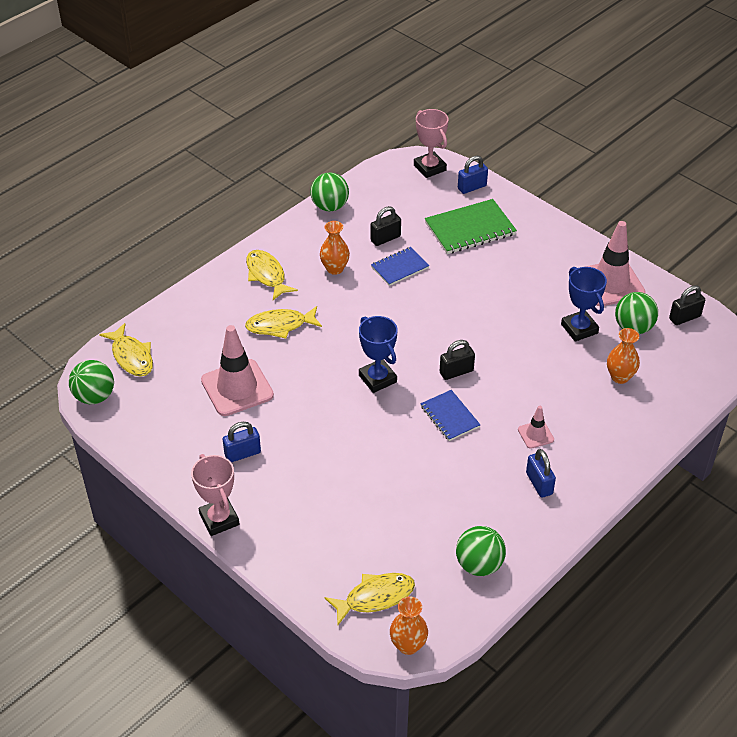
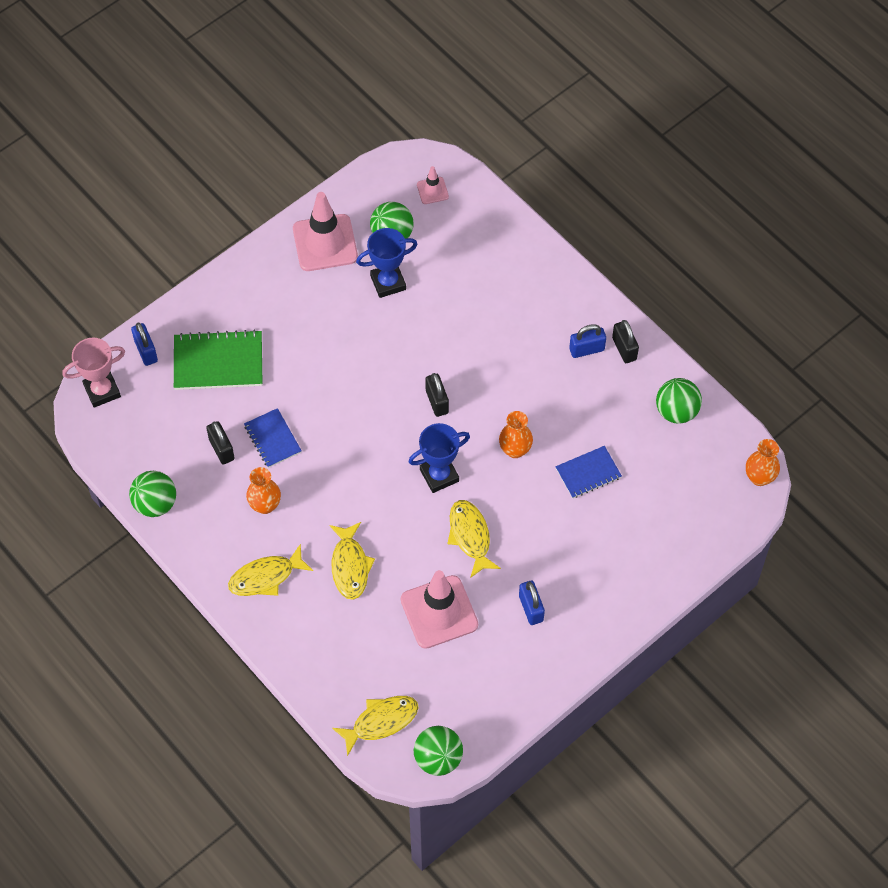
camera: 85 degrees left, 15 degrees up
(219, 519) = (613, 631): pink trophy -> none
(375, 597) = (709, 499): yellow fish -> yellow fish (470, 536)
(450, 416) = (497, 414): blue notebook -> blue notebook (588, 473)
(470, 229) = (218, 362): green notebook -> green notebook turned 75 degrees counterclockwise
(535, 434) = (526, 343): pink traffic cone -> pink traffic cone (432, 190)
(620, 377) = (458, 259): orange vase -> orange vase (515, 450)
(684, 317) = (383, 188): black padlock -> black padlock (624, 349)

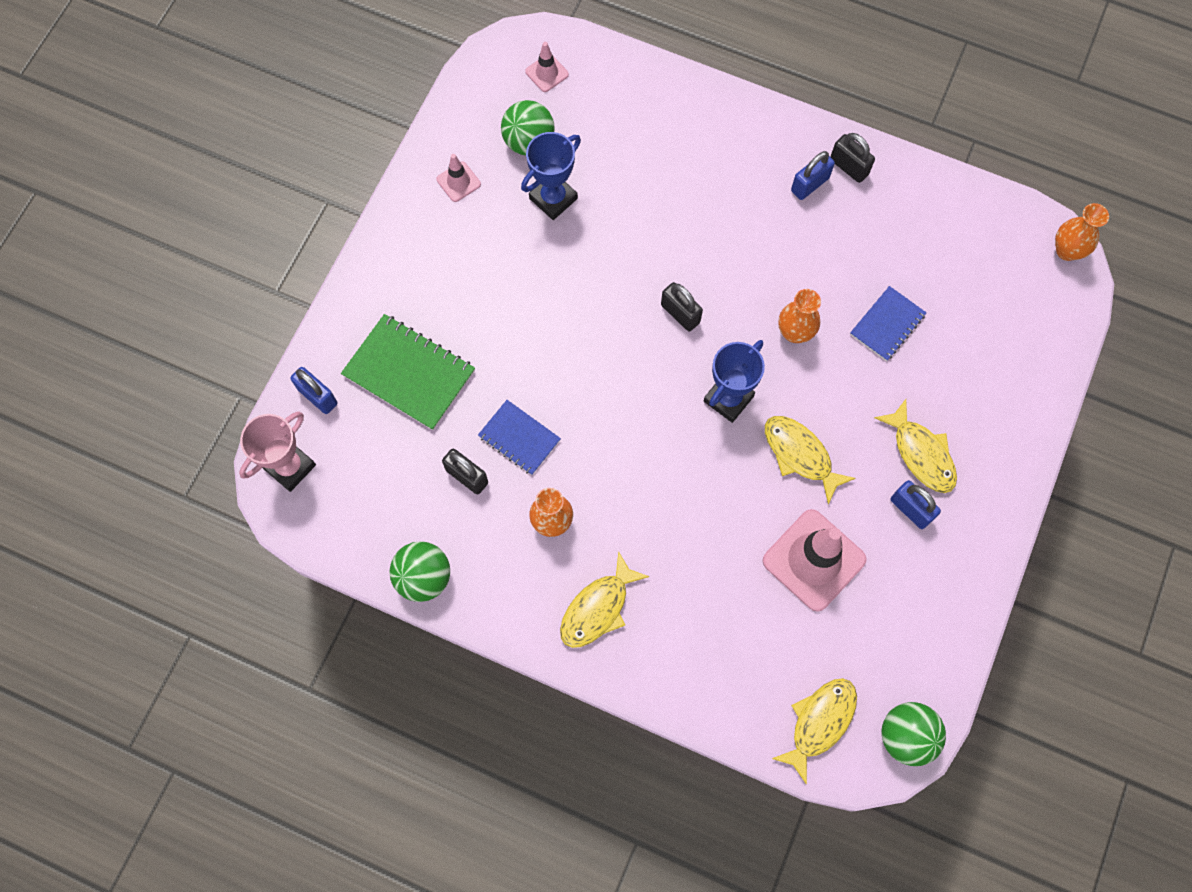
camera: 25 degrees left, 10 degrees up
(218, 362) = (409, 373): green notebook -> green notebook turned 60 degrees clockwise
(325, 243) = (458, 182): pink traffic cone -> pink traffic cone, size x0.48
(350, 566) = (686, 551): yellow fish -> yellow fish (921, 453)
(676, 411) = (941, 214): green ball -> none

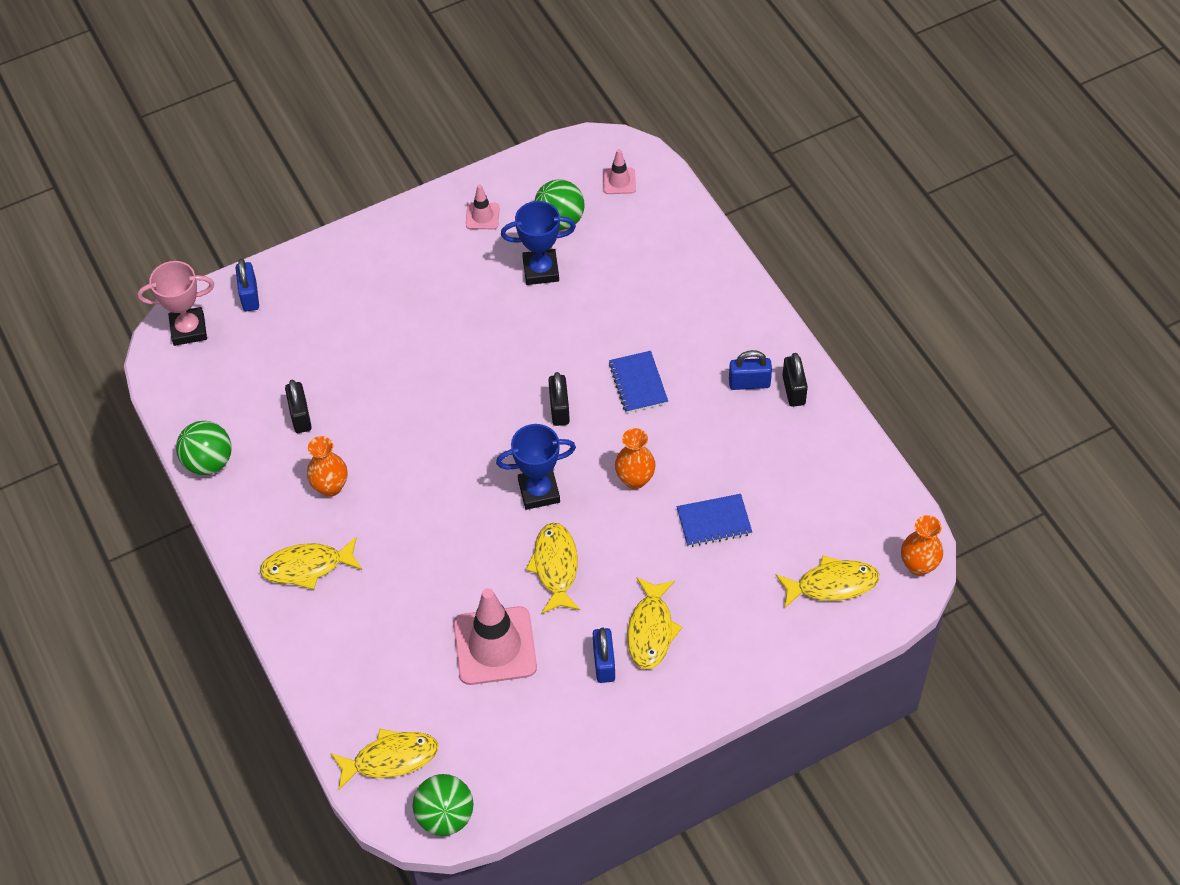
camera: 40 degrees right, 15 degrees down
(409, 373) = (325, 322): green notebook -> none
(519, 438) = (361, 416): blue notebook -> blue notebook (638, 383)
(1019, 313) = (832, 584): none -> yellow fish

